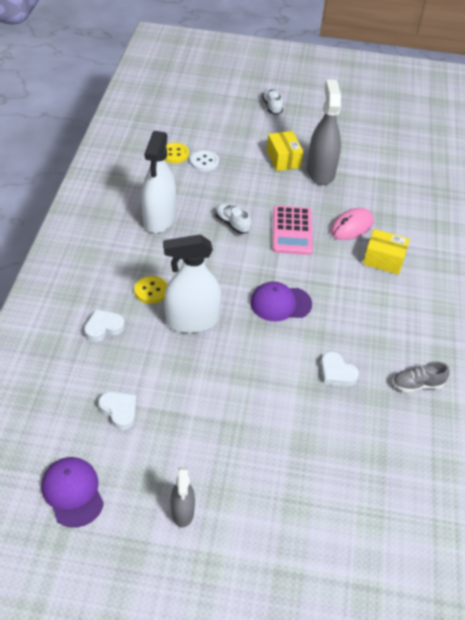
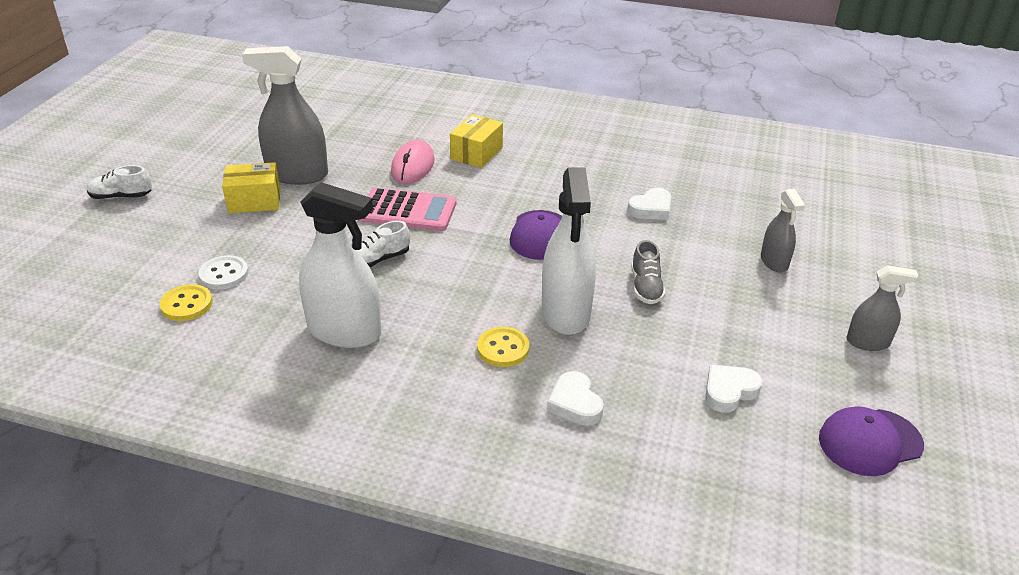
camera: 80 degrees left, 10 degrees down
(280, 456) = (774, 262): none -> grey spray bottle
(351, 226) = (413, 166): pink mouse -> pink mouse turned 45 degrees clockwise
(417, 384) = (664, 162): grey shoe -> grey shoe (646, 287)

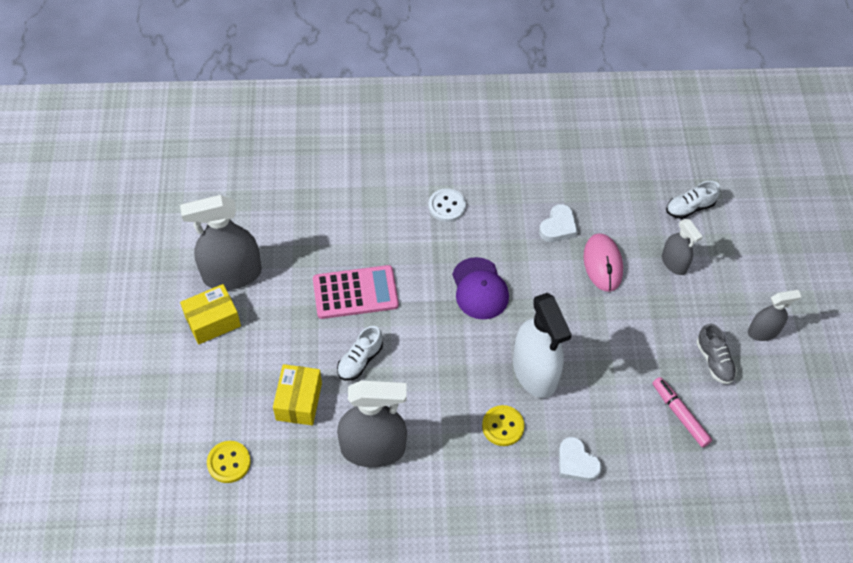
camera: 20 degrees left, 20 degrees up
(121, 196) = (86, 353): white shoe -> white shoe (689, 207)
(224, 274) = (239, 419): white button -> white button (447, 206)
(344, 331) = (373, 449): white spray bottle -> grey spray bottle
(413, 166) = (331, 231): pink mouse -> pink mouse (602, 264)
(476, 153) = (380, 196): yellow box -> yellow box (299, 401)
(646, 287) = (585, 324): grey shoe -> grey shoe (714, 361)
(729, 391) = (680, 414): white heart -> pink marker
(870, 442) = (785, 430): purple cap -> none

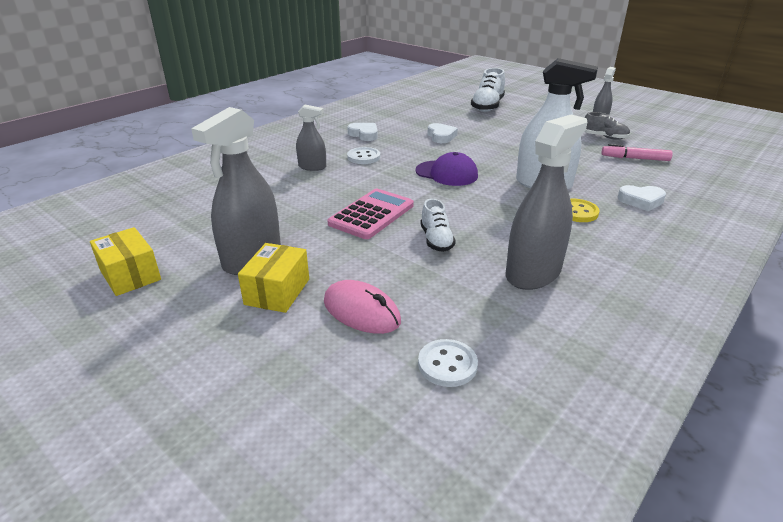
camera: 45 degrees left, 25 degrees down
(229, 462) = (447, 364): yellow button -> white button
(299, 401) = (433, 287): yellow box -> yellow box (130, 275)
(494, 167) = (364, 134): none -> white heart
(602, 264) = (489, 136): pink mouse -> pink mouse (361, 311)
(674, 263) = (518, 122): grey spray bottle -> grey spray bottle (312, 167)
(689, 207) = (487, 106): white shoe -> white shoe, size x1.60

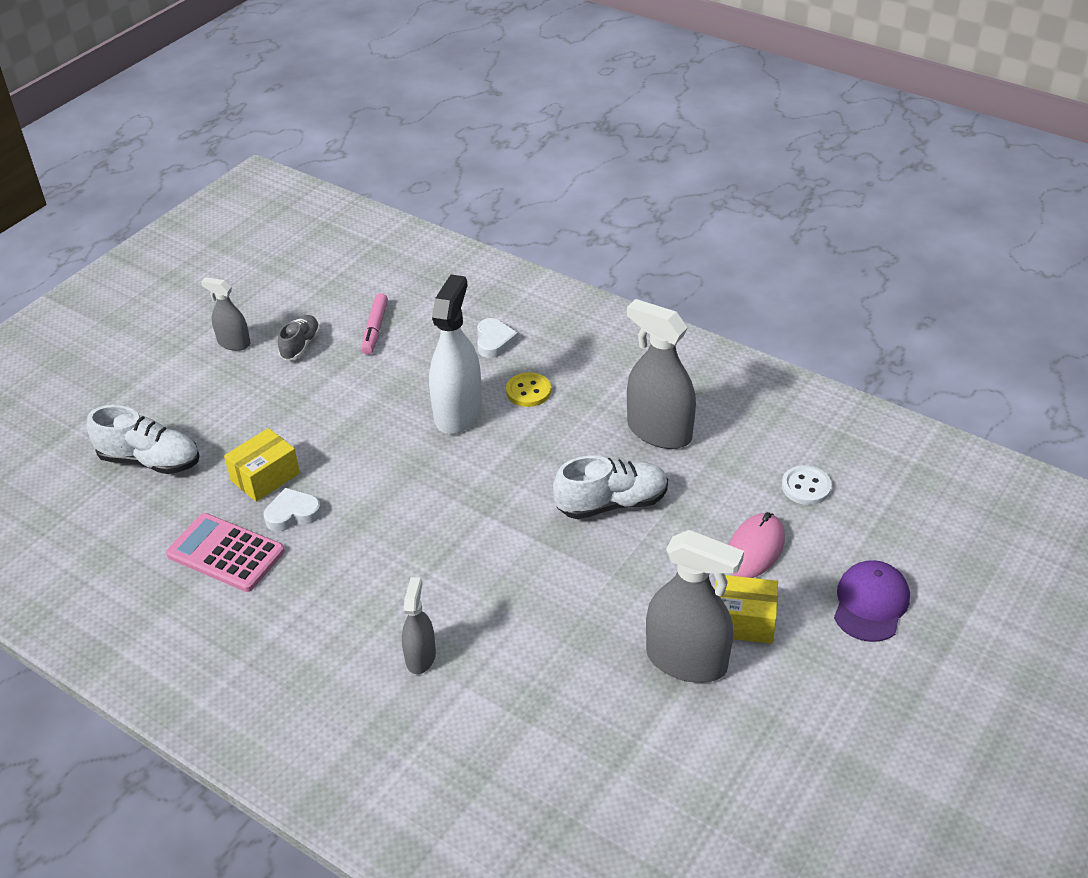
camera: 95 degrees left, 10 degrees up
(130, 275) = (750, 771): yellow box -> yellow box (265, 477)
(363, 157) = (379, 599): white button -> none
(364, 134) = (281, 612): white heart -> none
(372, 214) = (562, 566): pink calculator -> pink calculator (226, 553)
(436, 240) = (611, 503): white shoe -> white shoe, size x1.60
(446, 173) = (433, 502): purple cap -> purple cap (870, 603)

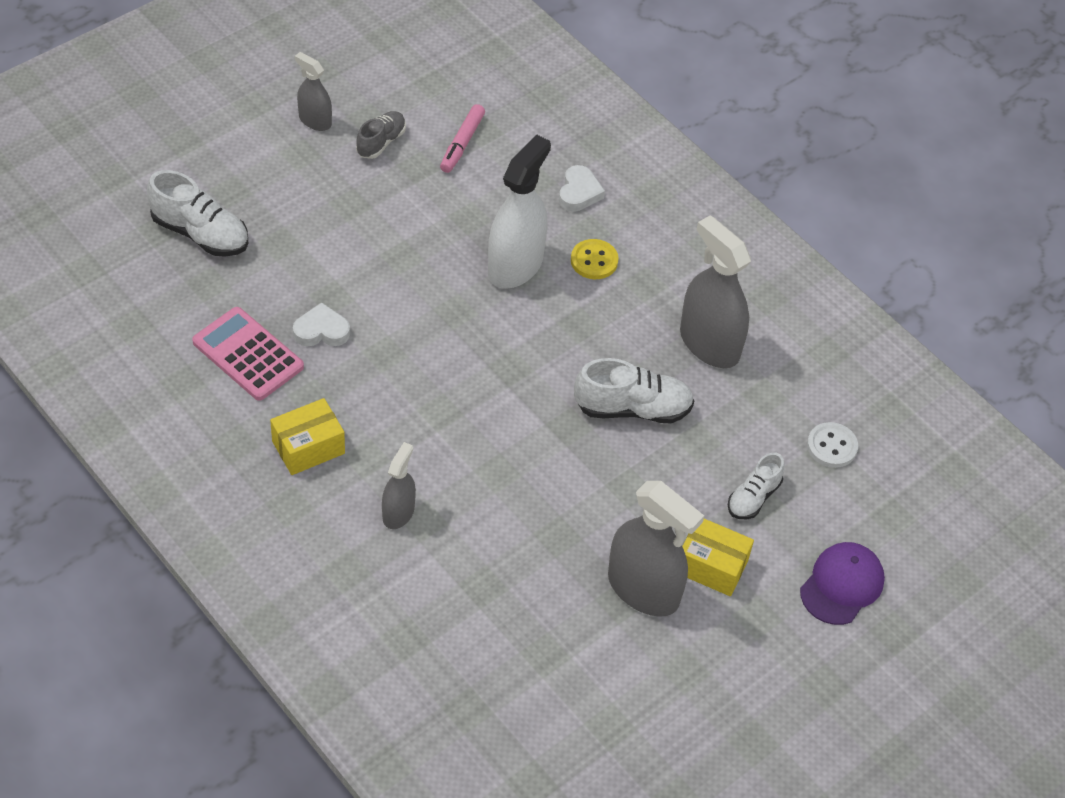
camera: 10 degrees right, 10 degrees up
(265, 477) = (306, 283): yellow box -> yellow box (308, 447)
(755, 549) = (753, 497): pink mouse -> white shoe

